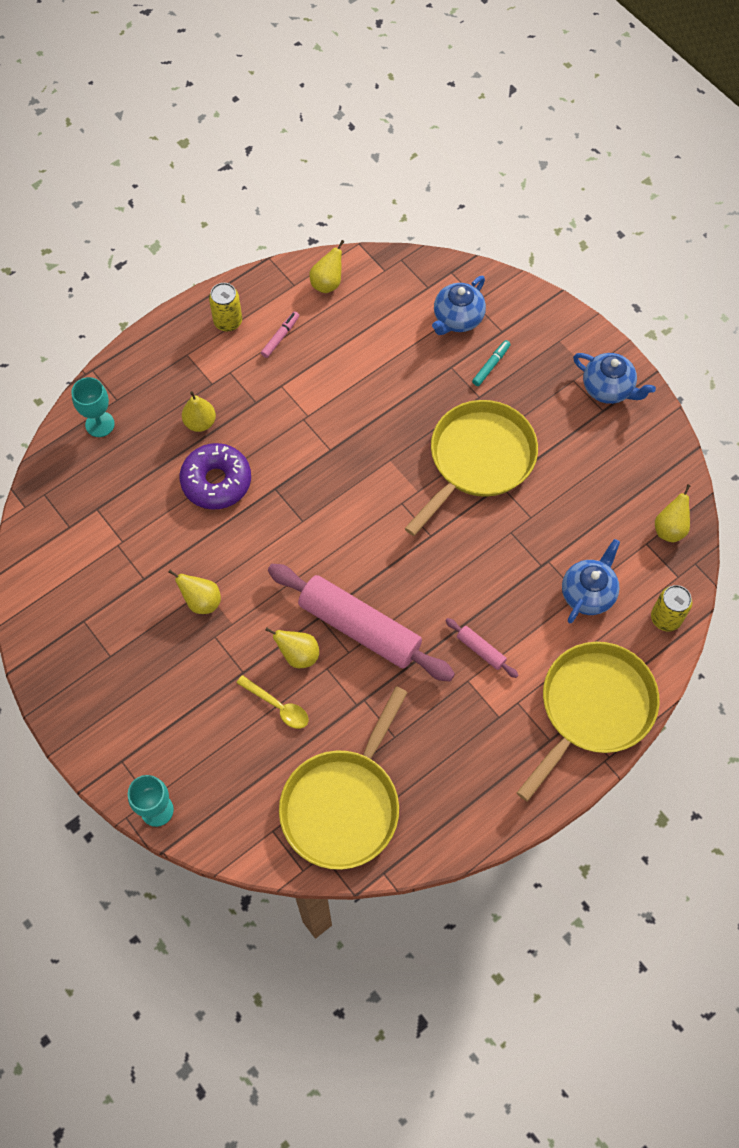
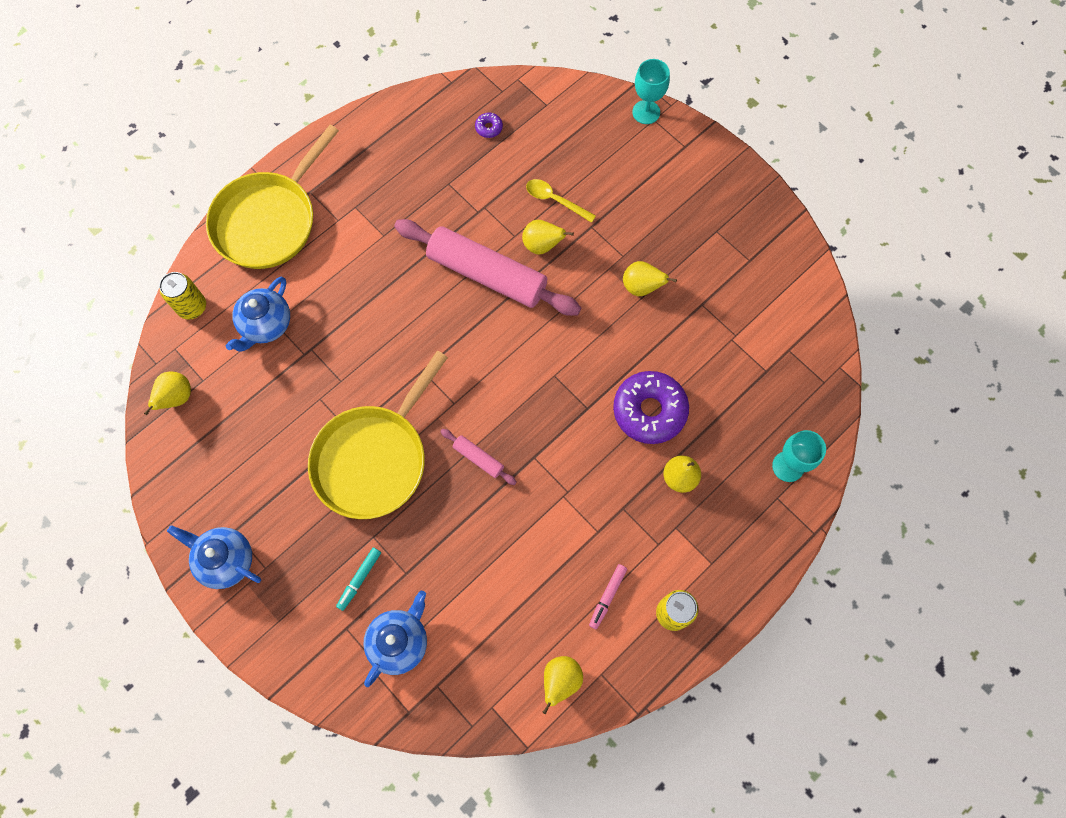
camera: 175 degrees right, 5 degrees up
(343, 805) = (489, 128): yellow pan -> purple donut
(481, 650) = (371, 263): pink rolling pin -> pink rolling pin (478, 458)

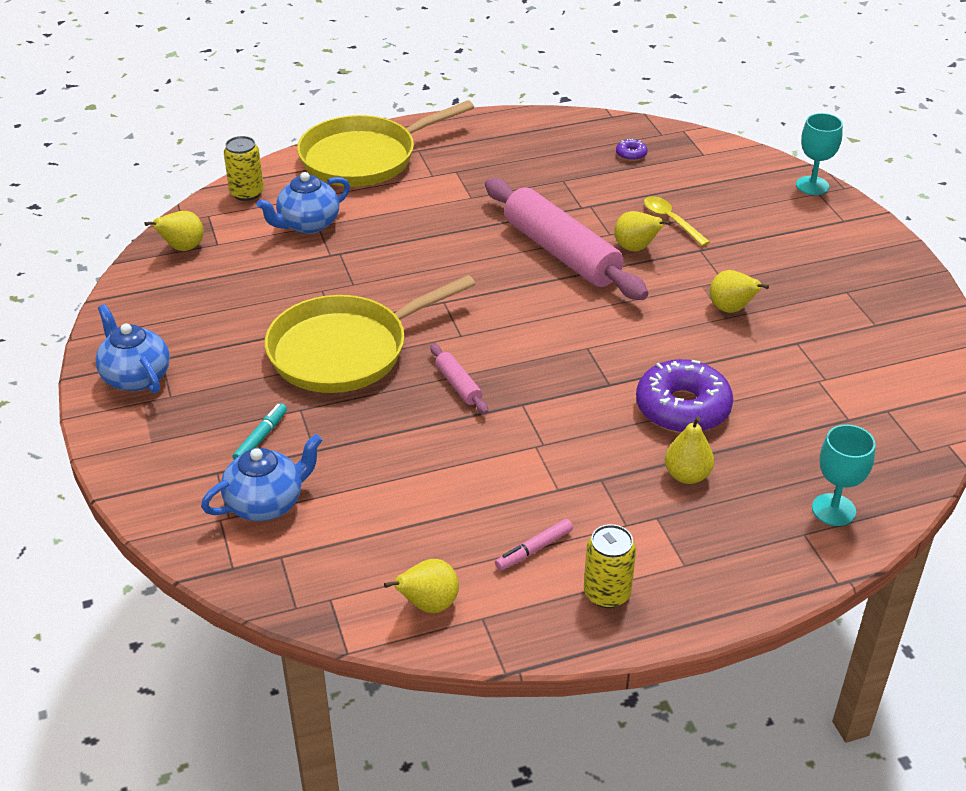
camera: 25 degrees right, 30 degrees down
(359, 579) = (261, 438): turquoise marker -> turquoise marker turned 150 degrees clockwise

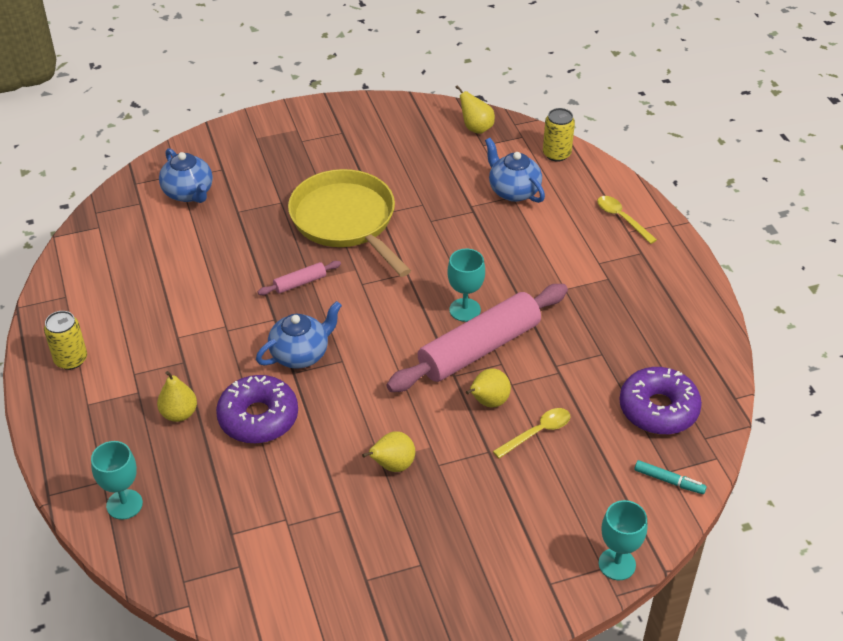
camera: 90 degrees right, 5 degrees up
(135, 377) = (323, 123): blue teapot -> blue teapot (301, 354)
(261, 438) = (253, 185): turquoise marker -> turquoise marker (669, 481)
(364, 158) = (621, 218): yellow pan -> yellow spoon
(428, 605) = (82, 271): yellow pear -> none
(503, 261) = (465, 310): none -> turquoise goblet
(534, 550) = (119, 322): pink marker -> none
(631, 154) = (658, 409): purple donut -> purple donut, size x2.42

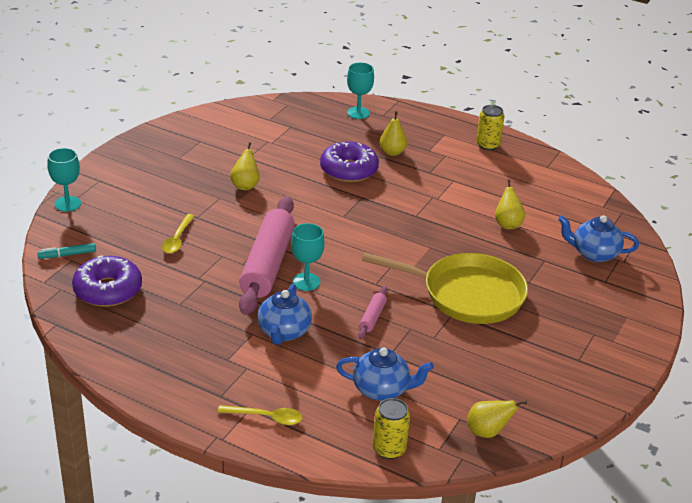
camera: 135 degrees right, 10 degrees down
(300, 283) = (433, 241): pink rolling pin -> pink rolling pin (372, 317)
(301, 354) = (372, 207): blue teapot -> blue teapot (284, 332)
(488, 402) = (226, 239): yellow pear -> yellow pear (507, 224)

